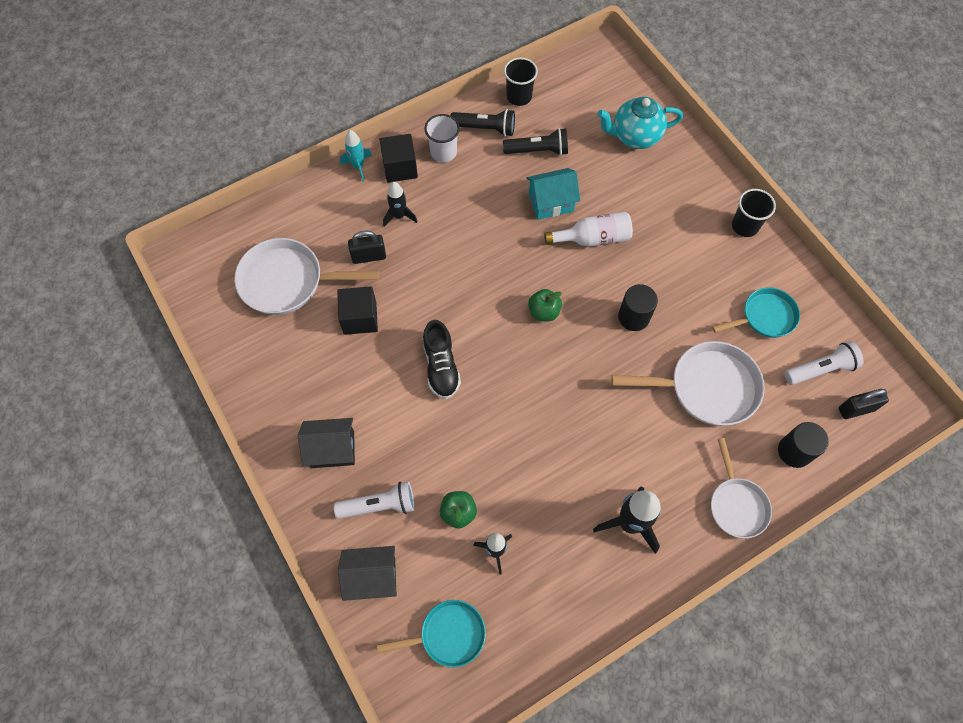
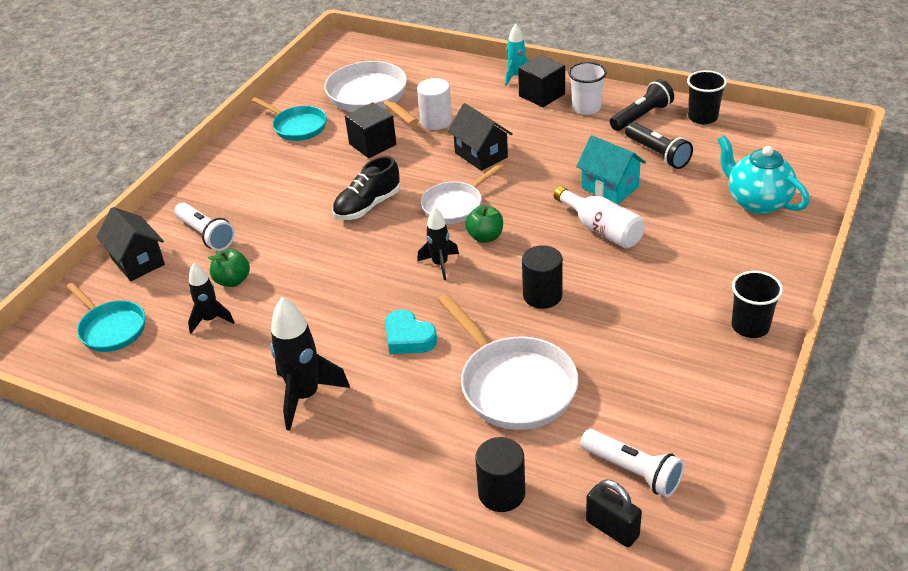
camera: 60 degrees right, 25 degrees down
(332, 449) = (238, 188): black house -> black house (481, 155)
(369, 256) = (436, 121): black padlock -> white cylinder
(399, 216) = (493, 117): black rocket -> black rocket (440, 264)
(485, 128) = (641, 116): black flashlight -> black flashlight turned 105 degrees counterclockwise
(616, 424) = (408, 338): none -> turquoise heart
(736, 505) = (392, 470): white pan -> white pan (455, 205)
(765, 317) = (651, 393): turquoise pan -> turquoise pan (297, 126)

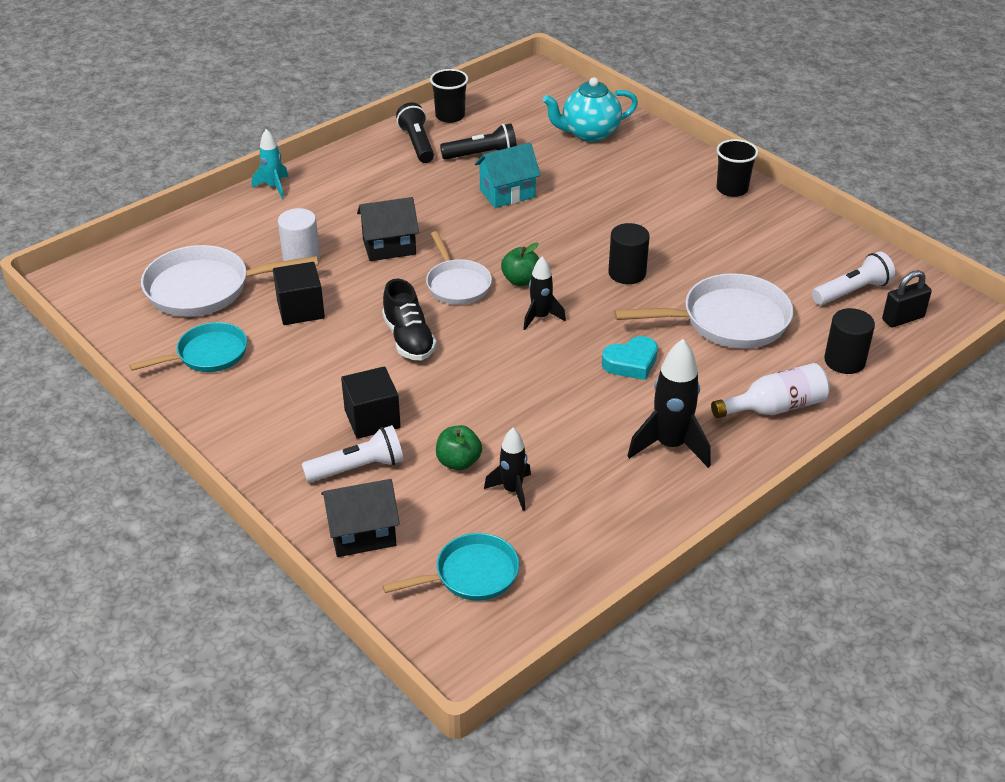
camera: 70 degrees left, 0 degrees up
(541, 95) = (324, 183): black cube -> black cube (372, 419)
(586, 108) = (372, 166): white cup -> none
(602, 229) = (562, 216): white bottle -> white bottle (775, 407)

